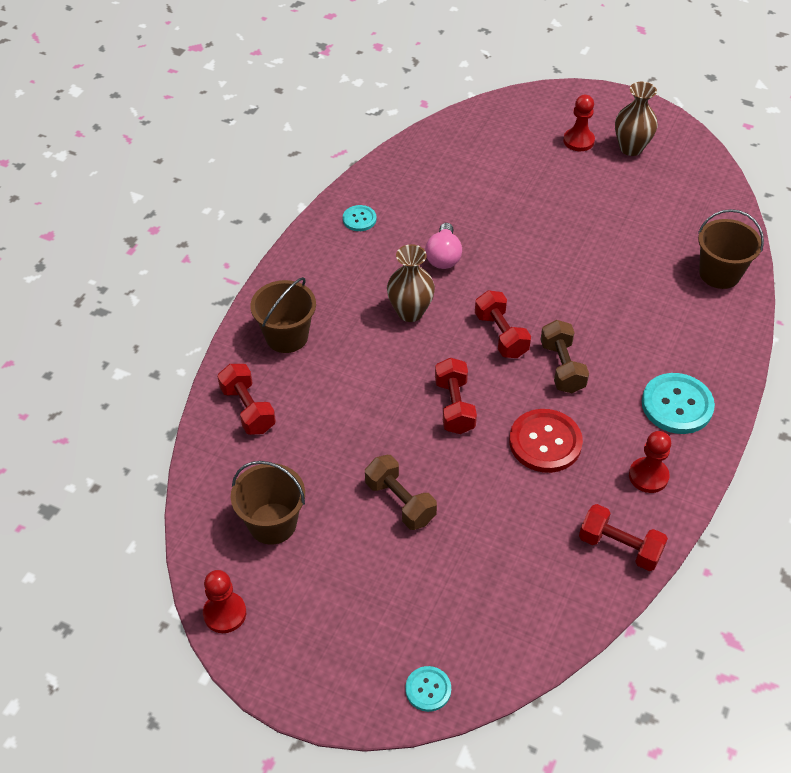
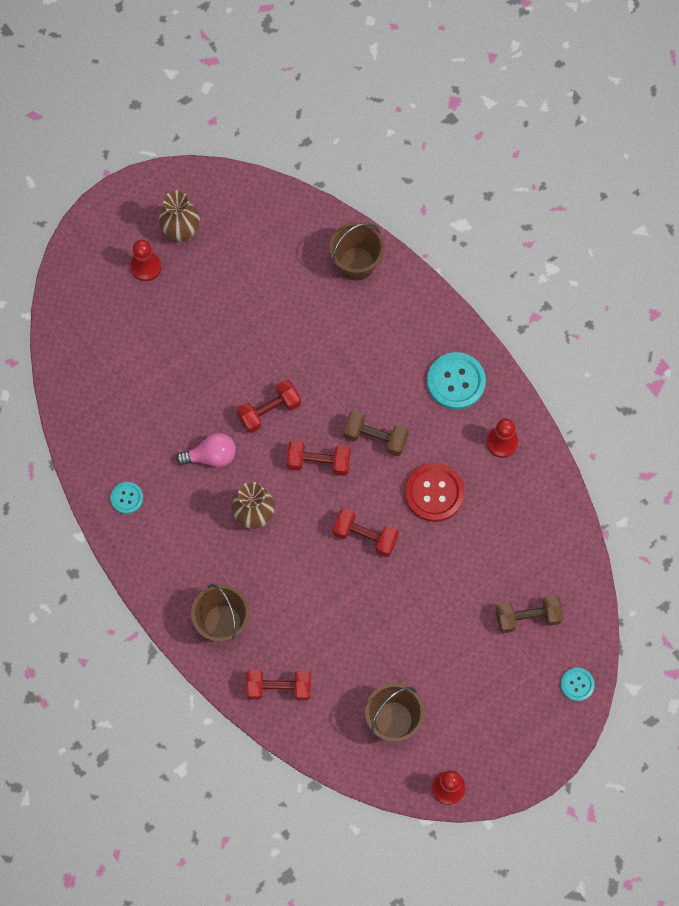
camera: 60 degrees left, 20 degrees up
(400, 502) = (426, 622): brown dumbbell -> brown dumbbell (527, 617)
(443, 257) = (211, 456): pink light bulb -> pink light bulb turned 45 degrees counterclockwise
(619, 547) = (545, 499): red dumbbell -> red dumbbell (269, 411)

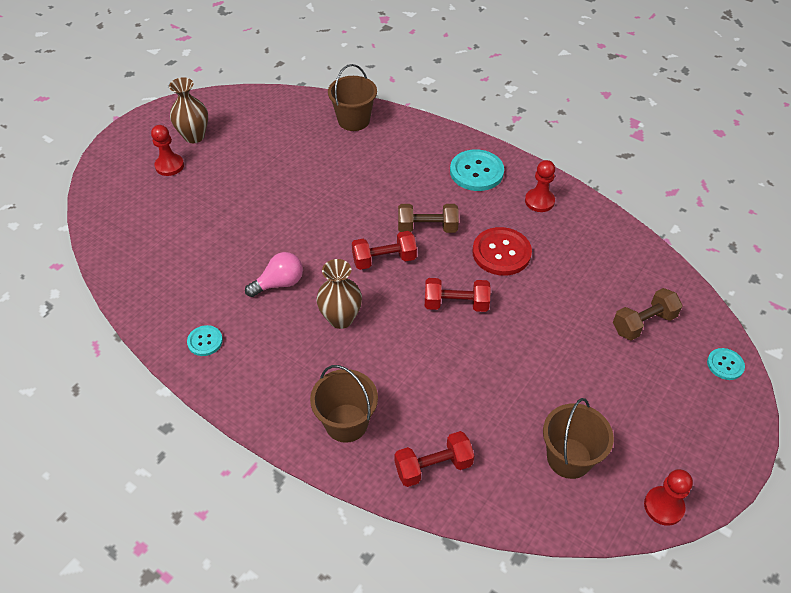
camera: 20 degrees left, 20 degrees down
(269, 411) = (321, 235): red dumbbell -> none

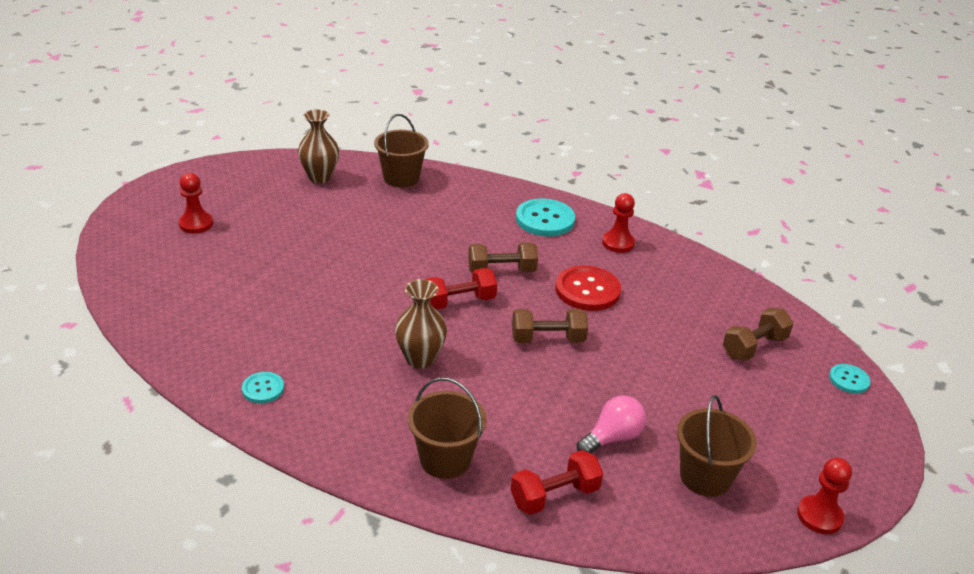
camera: 10 degrees left, 15 degrees down
(194, 136) = (221, 196): brown vase -> brown vase (320, 177)
(279, 283) = (342, 329): pink light bulb -> pink light bulb (612, 438)
(456, 304) = (548, 339): red dumbbell -> brown dumbbell

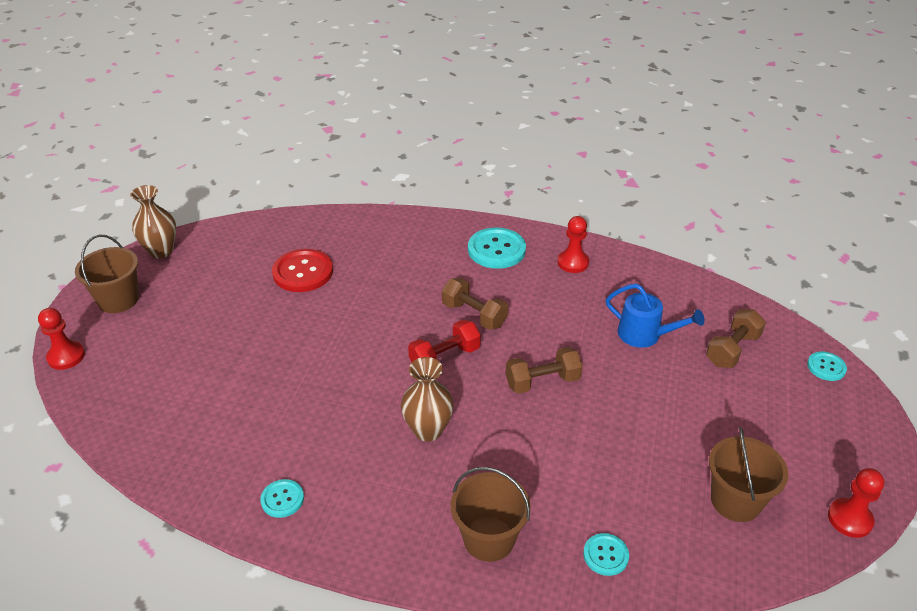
camera: 10 degrees left, 5 degrees up
(196, 224) = (152, 321): red pawn -> red pawn (66, 356)
(320, 177) = (262, 243): brown vase -> brown vase (161, 251)
(401, 178) = (343, 229): brown bucket -> brown bucket (118, 300)
(501, 271) = (474, 315): brown dumbbell -> brown dumbbell turned 60 degrees clockwise
(554, 496) = (605, 555): red dumbbell -> turquoise button
(587, 290) = (561, 320): red button -> red button (303, 272)
(612, 438) = (638, 478): pink light bulb -> none
(668, 318) = (645, 335): none -> blue watering can

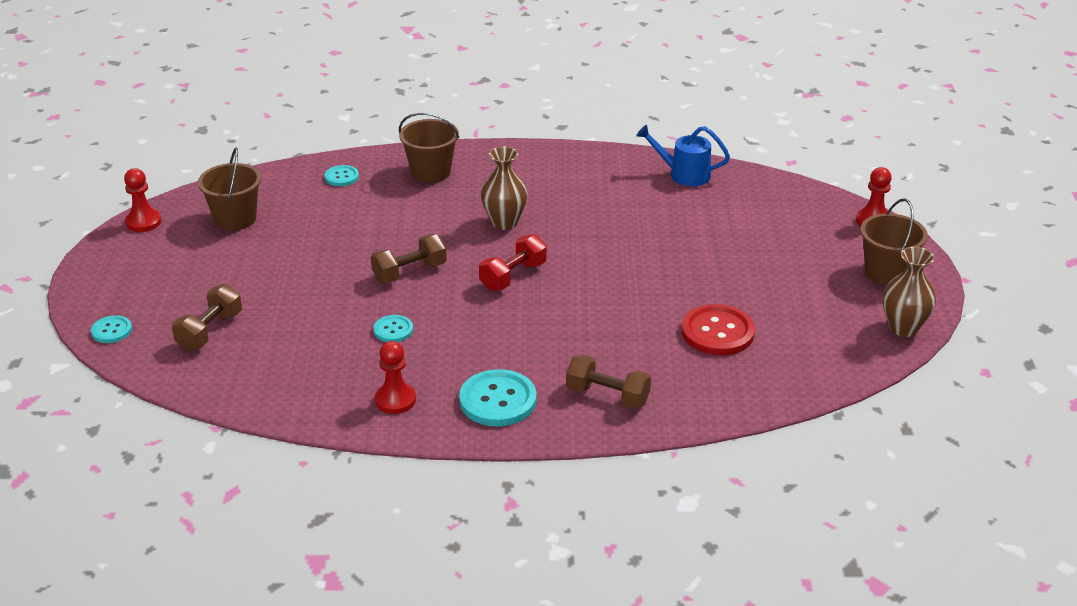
camera: 165 degrees right, 5 degrees down
(282, 499) = (597, 168): turquoise button -> turquoise button (393, 330)
(474, 315) = (498, 320): brown dumbbell -> brown dumbbell (607, 396)
(645, 335) = (304, 330): blue watering can -> blue watering can (683, 174)

